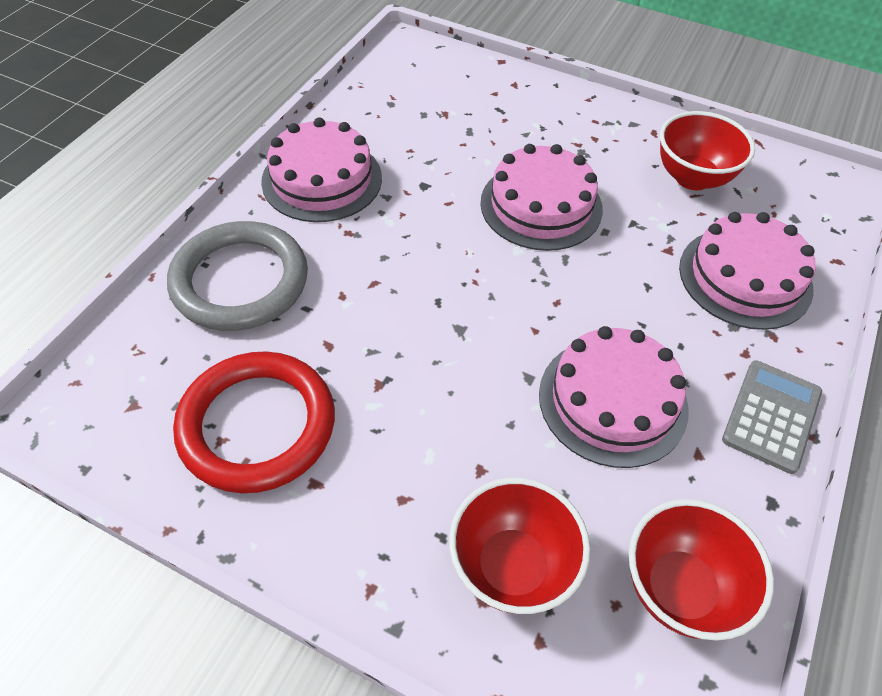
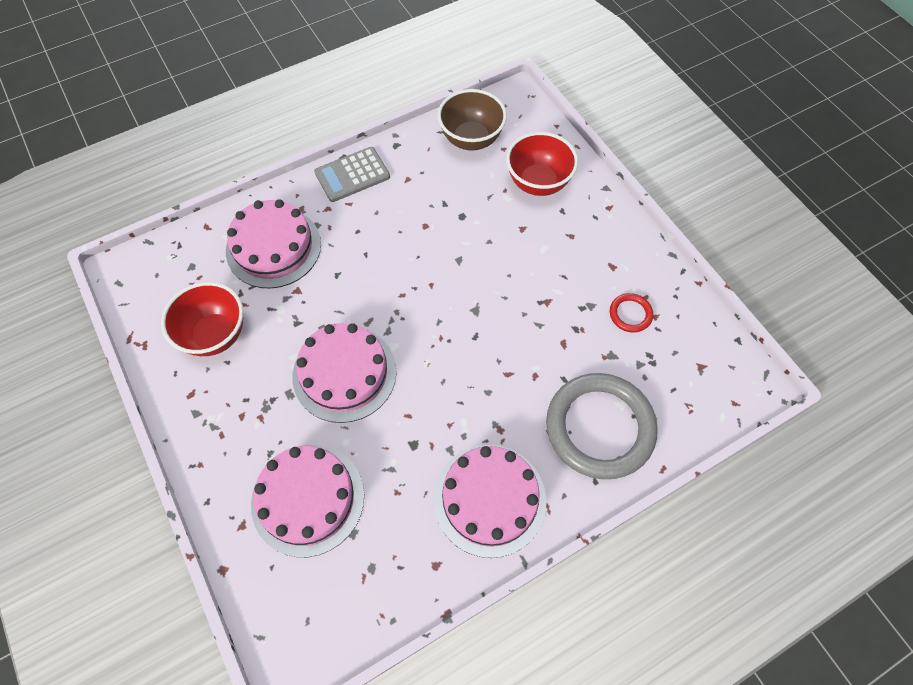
camera: 145 degrees left, 10 degrees up
(257, 425) = (630, 314): red ring -> red ring, size x0.43
(612, 401) = (425, 224): pink cake -> pink cake (308, 499)
(679, 589) = (471, 139): red bowl -> brown bowl

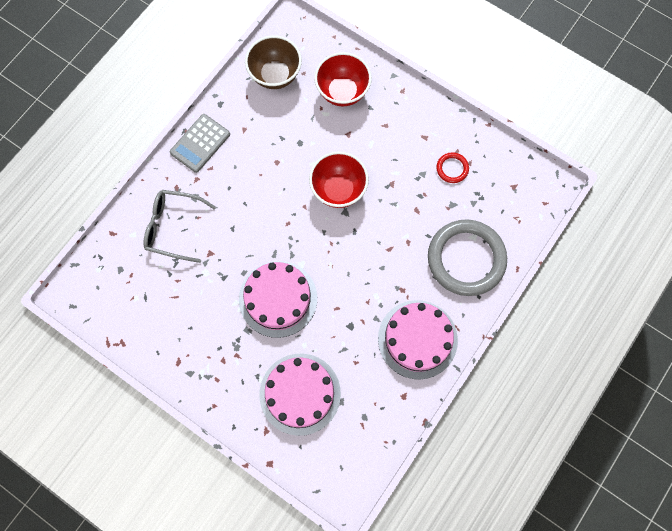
camera: 25 degrees left, 10 degrees up
(215, 335) = (170, 312): red bowl -> red bowl (338, 190)
(273, 247) = (173, 227): pink cake -> grey glasses

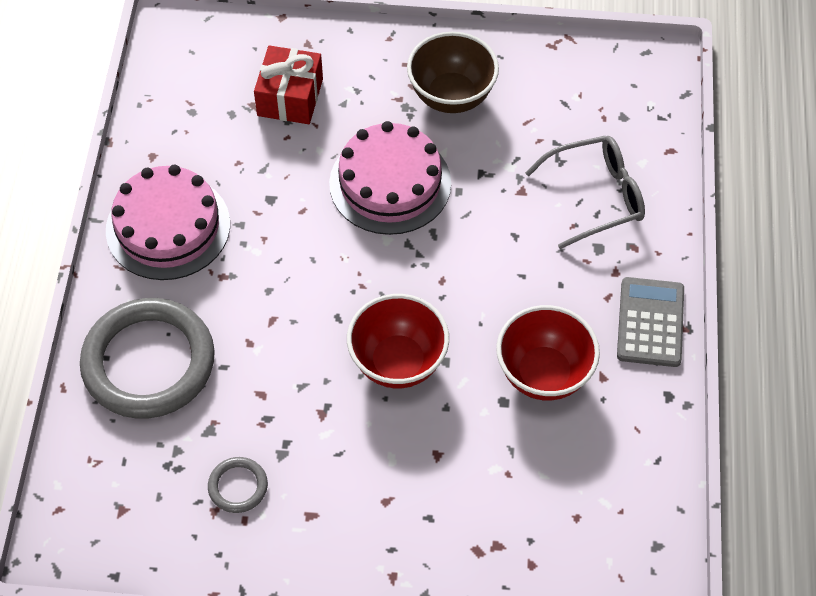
camera: 150 degrees right, 15 degrees down
(275, 75) = (618, 488): brown bowl -> brown bowl (451, 96)
(300, 394) = (290, 97): pink cake -> red gift
(342, 92) = (491, 519): red bowl -> red bowl (543, 374)
(452, 168) = (238, 486): red ring -> grey ring

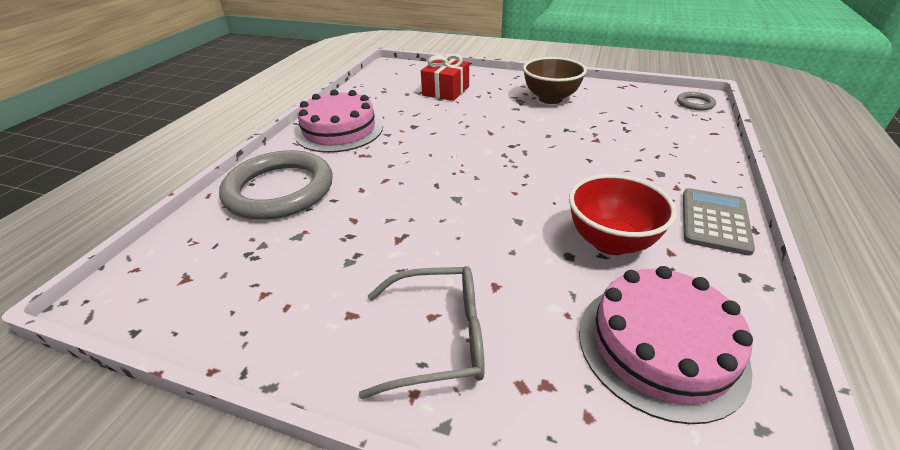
camera: 15 degrees right, 20 degrees down
(238, 486) = (296, 279): grey ring -> grey ring (695, 103)
(390, 183) = (499, 127): pink cake -> pink cake (660, 346)
(398, 362) = (476, 216): red bowl -> none
(595, 196) = (656, 147): grey glasses -> grey glasses (438, 338)

